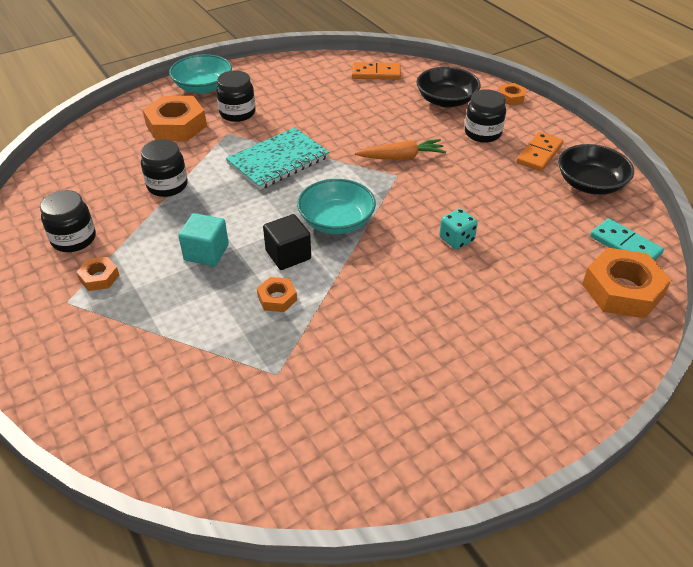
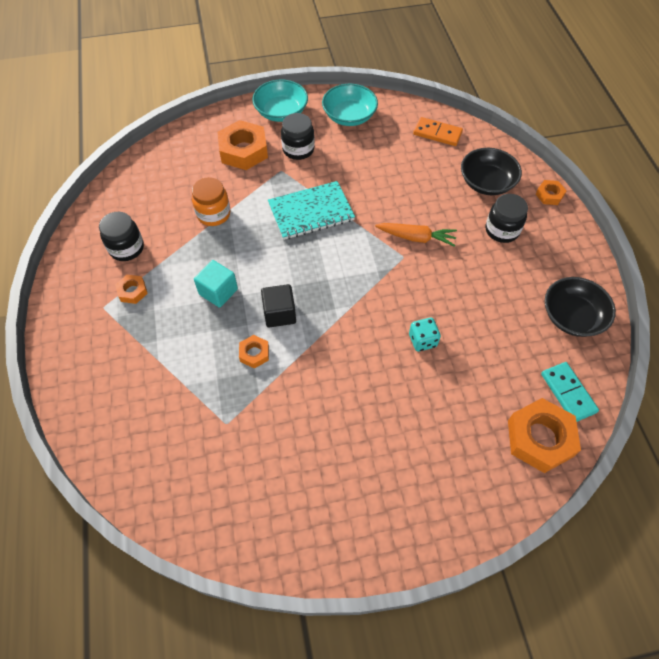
camera: 20 degrees right, 15 degrees up
(167, 186) = (213, 214): black jar -> orange jar
(336, 221) = (332, 291): turquoise bowl -> turquoise bowl (349, 116)
(539, 154) = (542, 269): orange domino -> none

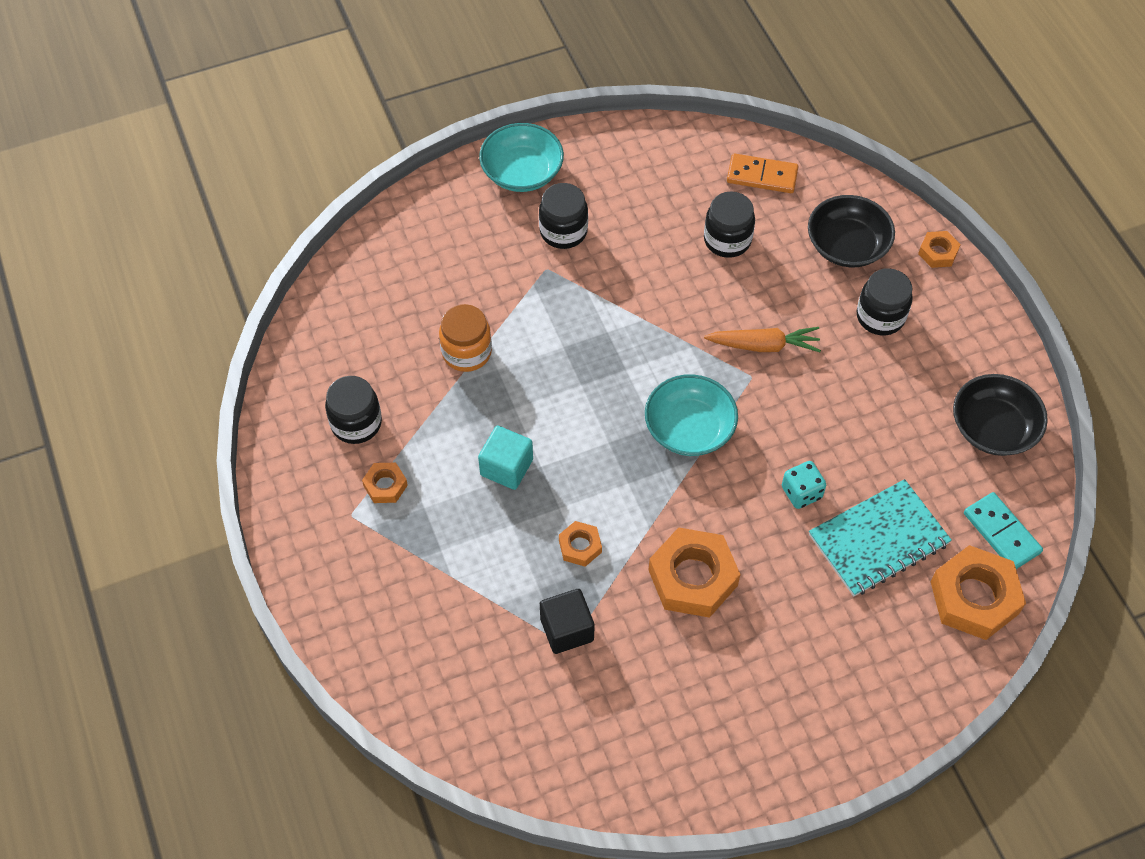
camera: 10 degrees left, 0 degrees up
(243, 151) = (482, 245): orange nut -> orange nut (693, 578)
(279, 313) = (600, 485): black cube -> black cube (567, 629)
(311, 212) = (606, 328): turquoise notebook -> turquoise notebook (878, 539)
(349, 116) = (626, 165): turquoise bowl -> turquoise bowl (689, 428)
(405, 168) = (727, 240): none -> black jar

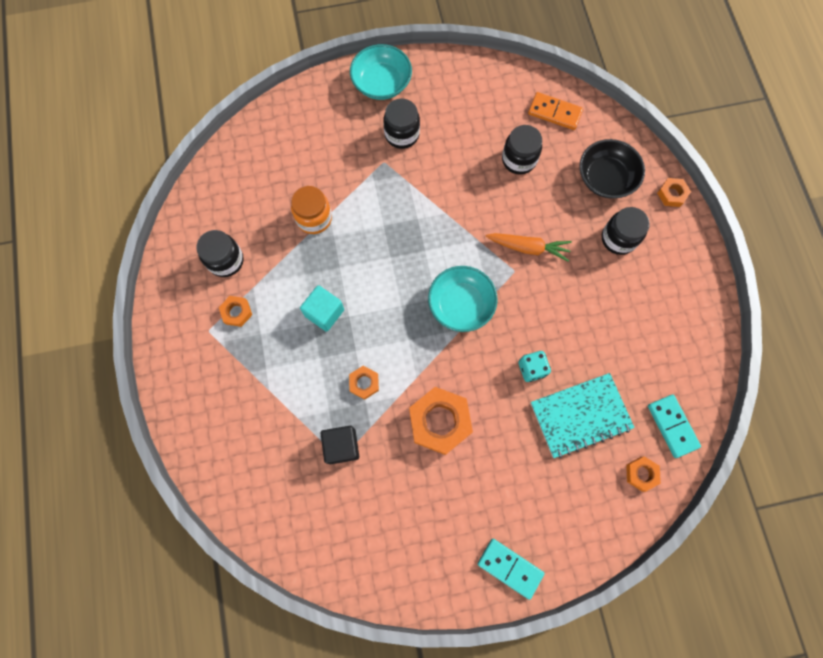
camera: 10 degrees right, 15 degrees up
(827, 742) = (510, 568): none -> turquoise domino
(974, 598) = (641, 474): orange nut -> orange nut, size x0.50
(993, 428) = (683, 341): black bowl -> none

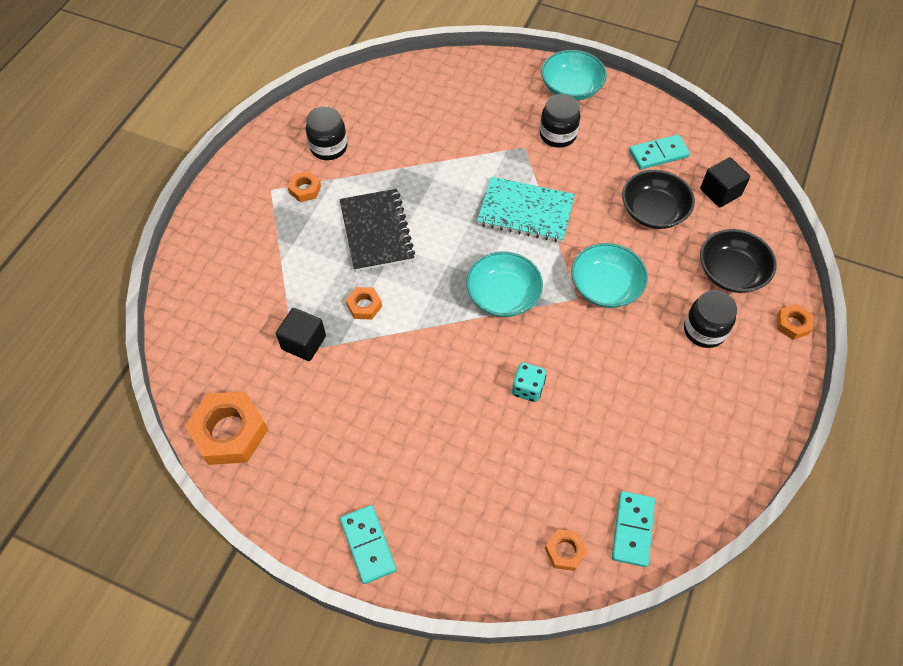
camera: 35 degrees right, 15 degrees down
(314, 218) = (427, 157): orange jar -> none
(324, 313) = (376, 231): turquoise cube -> black notebook
(439, 422) = (405, 378): orange nut -> orange nut (229, 432)
(488, 105) = (658, 154): none -> turquoise domino
(519, 160) = (653, 211): black jar -> black bowl
(528, 248) = (605, 287): orange carrot -> turquoise bowl
(554, 112) = (720, 192): orange domino -> black cube
(580, 415) = (543, 458): turquoise notebook -> turquoise notebook (525, 211)

